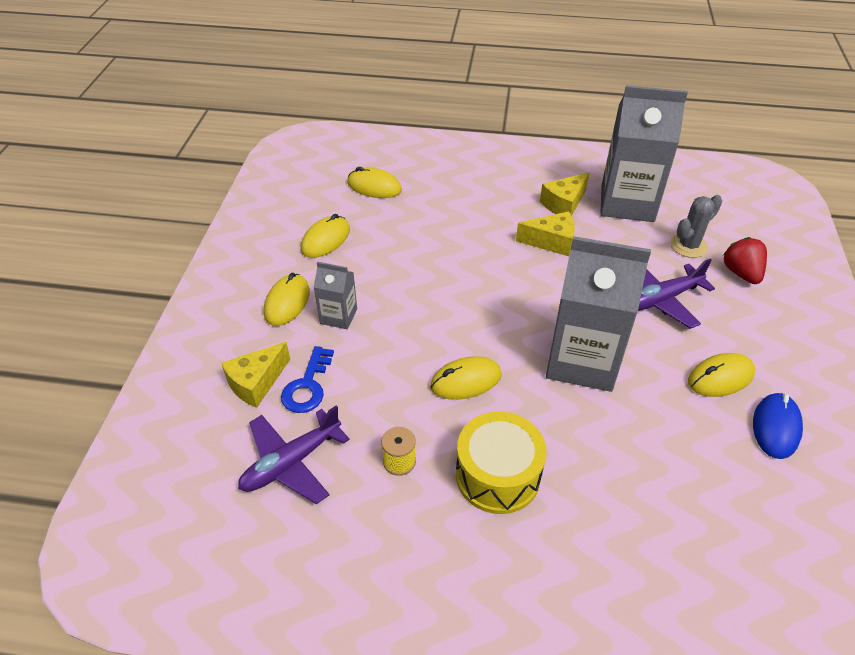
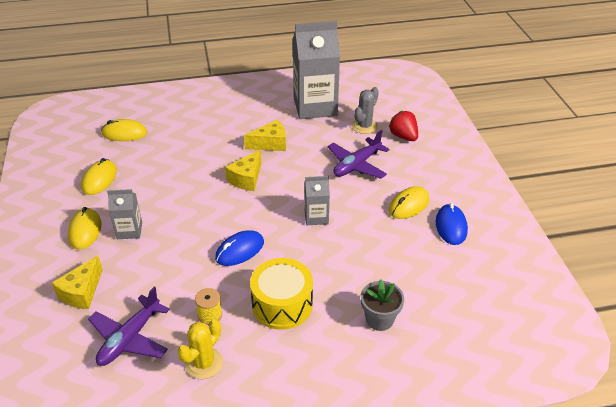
camera: 20 degrees left, 5 degrees down
(307, 386) = (123, 284): blue key -> none
(370, 528) = (204, 363): none -> yellow cactus
(466, 381) = (240, 250): yellow mouse -> blue mouse
(564, 204) = (271, 116): yellow cheese -> yellow cheese (246, 179)
(582, 360) = (316, 217): grey carton -> grey carton, size x0.48
(628, 540) = (379, 319): none -> grey flower pot

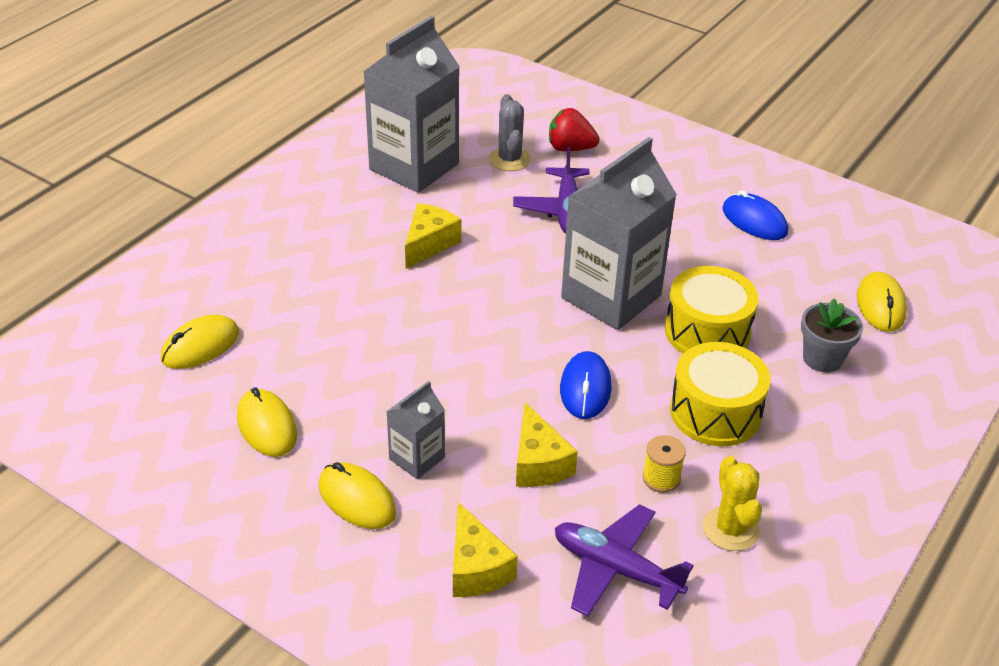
camera: 45 degrees left, 0 degrees up
(130, 338) = (615, 569): purple plane -> purple plane turned 135 degrees clockwise
(246, 179) = (465, 303): yellow cheese -> yellow cheese (539, 463)
(316, 217) = (611, 296): grey carton -> grey carton, size x2.08
(338, 264) = (707, 332): none -> yellow drum
(408, 205) = (684, 223): yellow mouse -> yellow mouse (880, 305)

